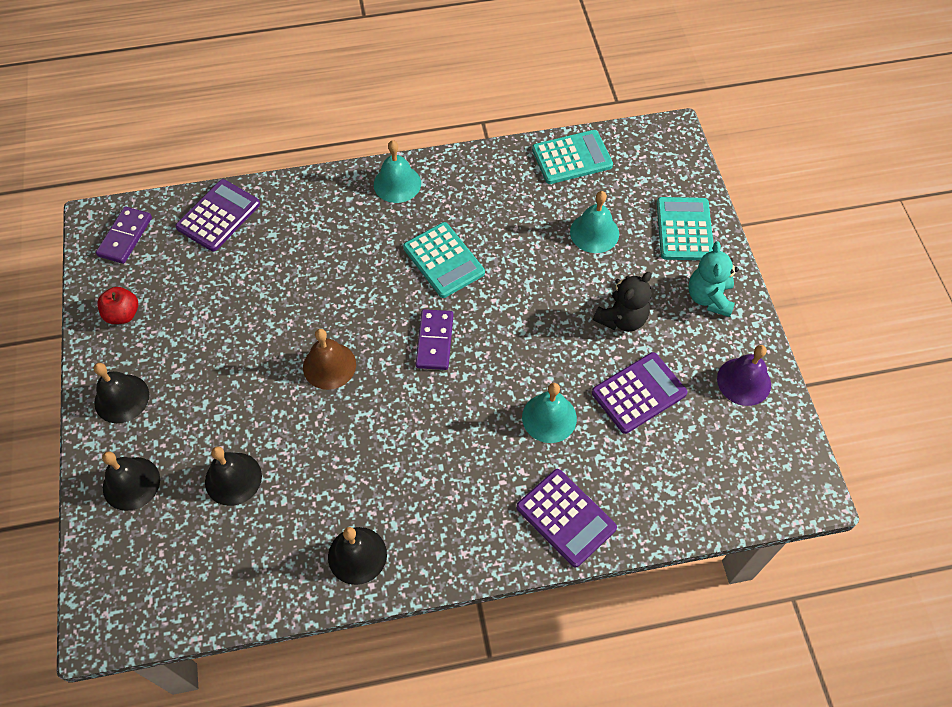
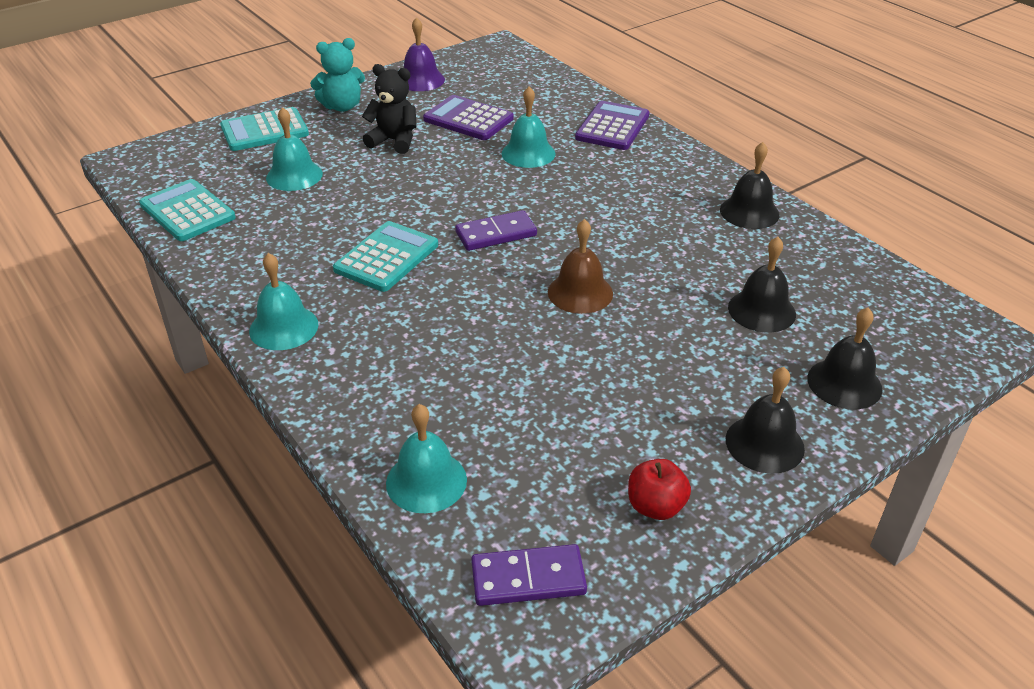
camera: 115 degrees left, 20 degrees down
(218, 216) = (426, 481): purple calculator -> turquoise bell

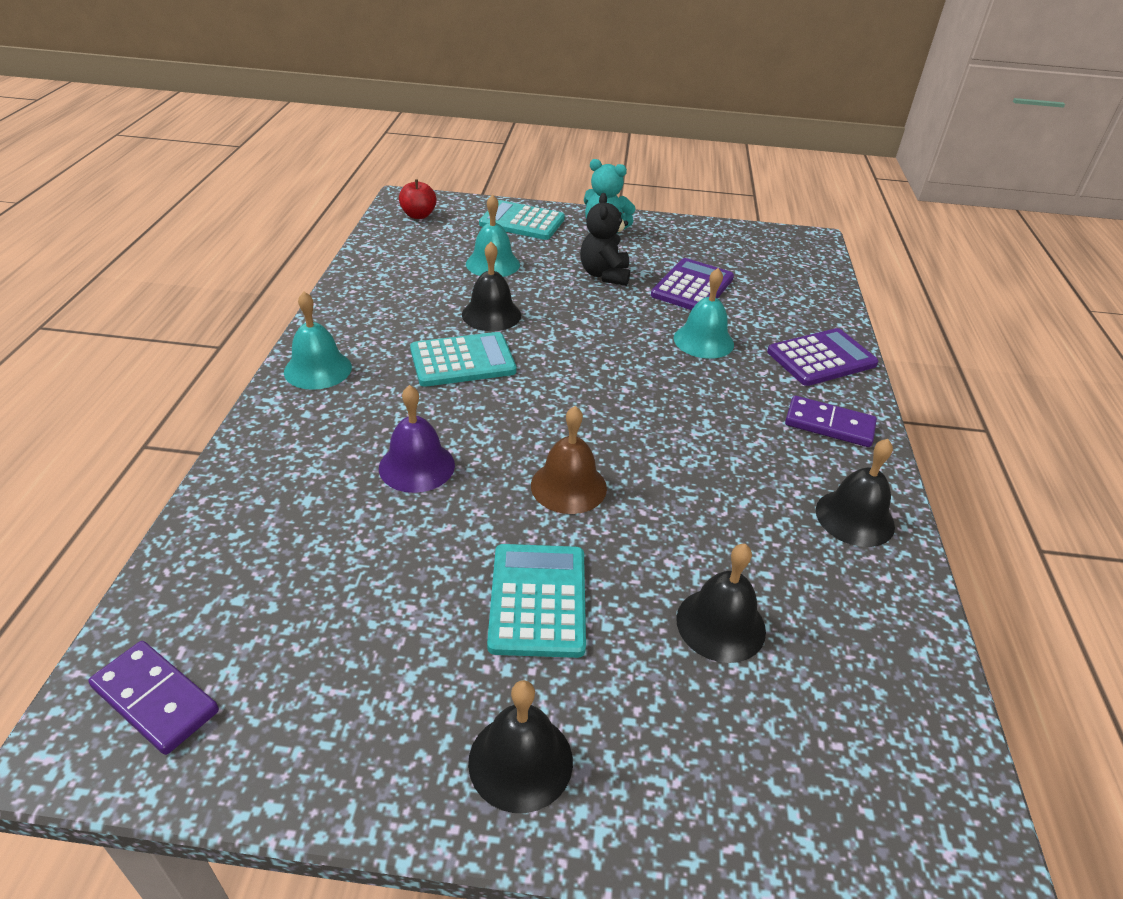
camera: 40 degrees right, 0 degrees up
(187, 211) = (387, 253): turquoise calculator -> turquoise calculator (538, 600)
(394, 141) = (604, 275): black teddy bear -> black teddy bear turned 150 degrees counterclockwise
(420, 80) = (698, 238): purple bell -> purple bell (417, 466)
(426, 481) = (220, 555): turquoise bell -> none
(468, 119) = (692, 287): purple calculator -> purple calculator turned 45 degrees clockwise
(496, 234) = (573, 392): purple domino -> purple domino (829, 425)
(655, 506) = (335, 730): red apple -> red apple (418, 215)
(844, 383) = (700, 771): black bell -> black bell (491, 314)

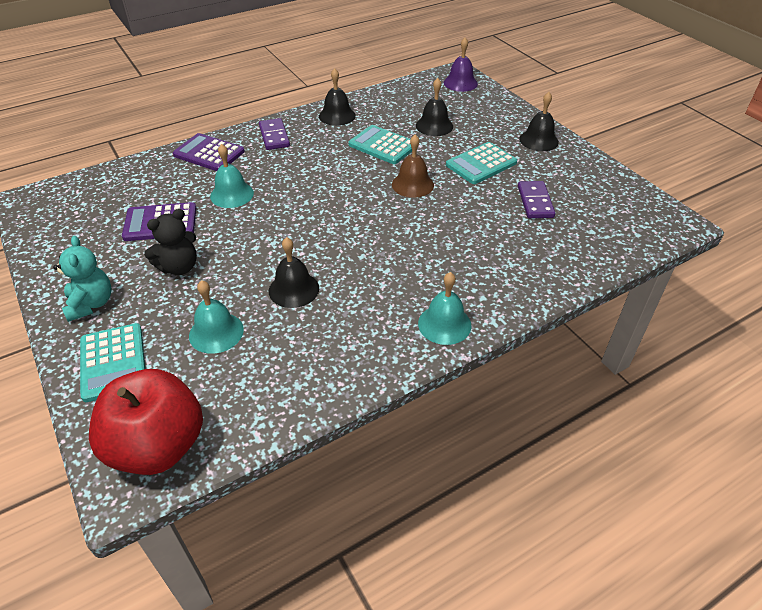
camera: 125 degrees left, 5 degrees up
(155, 699) = (644, 219): purple domino -> purple domino (535, 202)
(417, 466) = (462, 233): purple bell -> purple bell (460, 83)
(418, 215) = (158, 446): red apple -> red apple, size x2.18
(462, 361) = (360, 270): turquoise calculator -> turquoise calculator (382, 145)

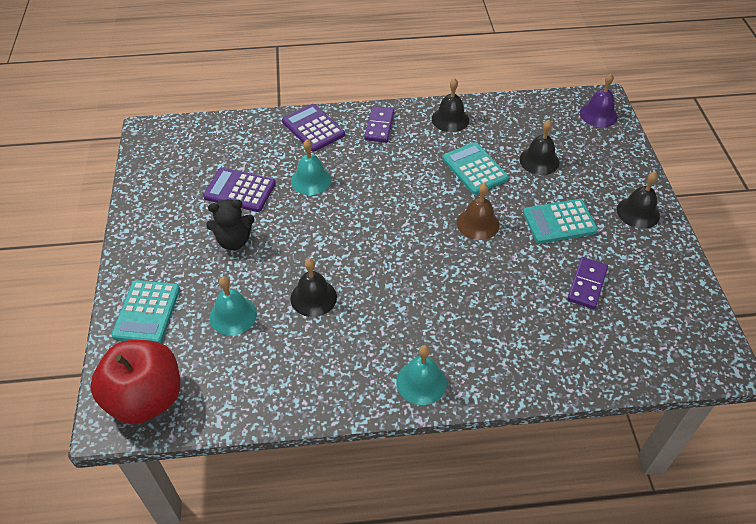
camera: 25 degrees right, 5 degrees up
(91, 304) = (154, 252): turquoise teddy bear -> none

